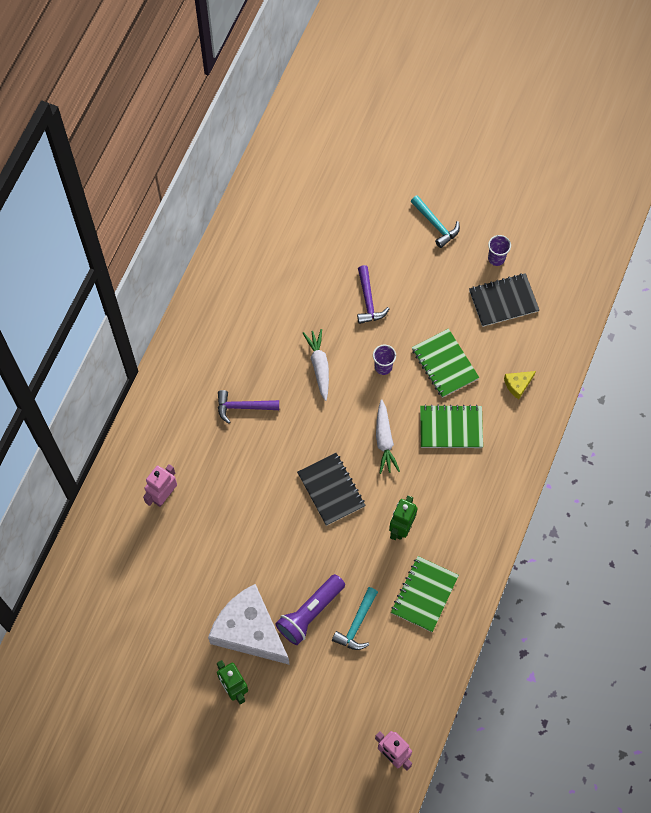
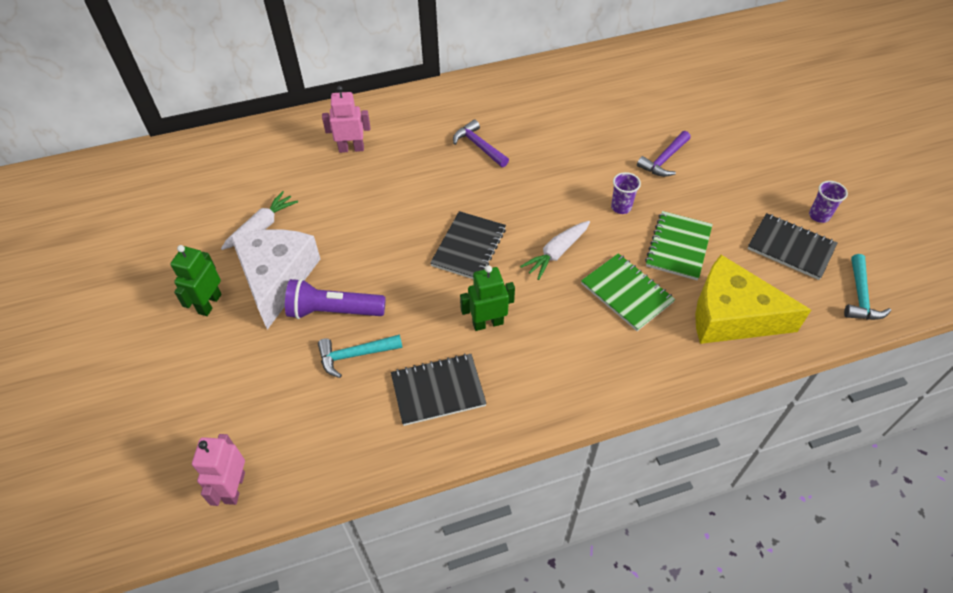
camera: 50 degrees right, 15 degrees down
(319, 366) = (569, 167): white carrot -> white carrot (261, 227)
(424, 594) = (438, 390): green notebook -> black notebook
(436, 225) = (786, 157): turquoise hammer -> turquoise hammer (860, 296)
(518, 385) = (731, 315): yellow cheese -> yellow cheese, size x2.49

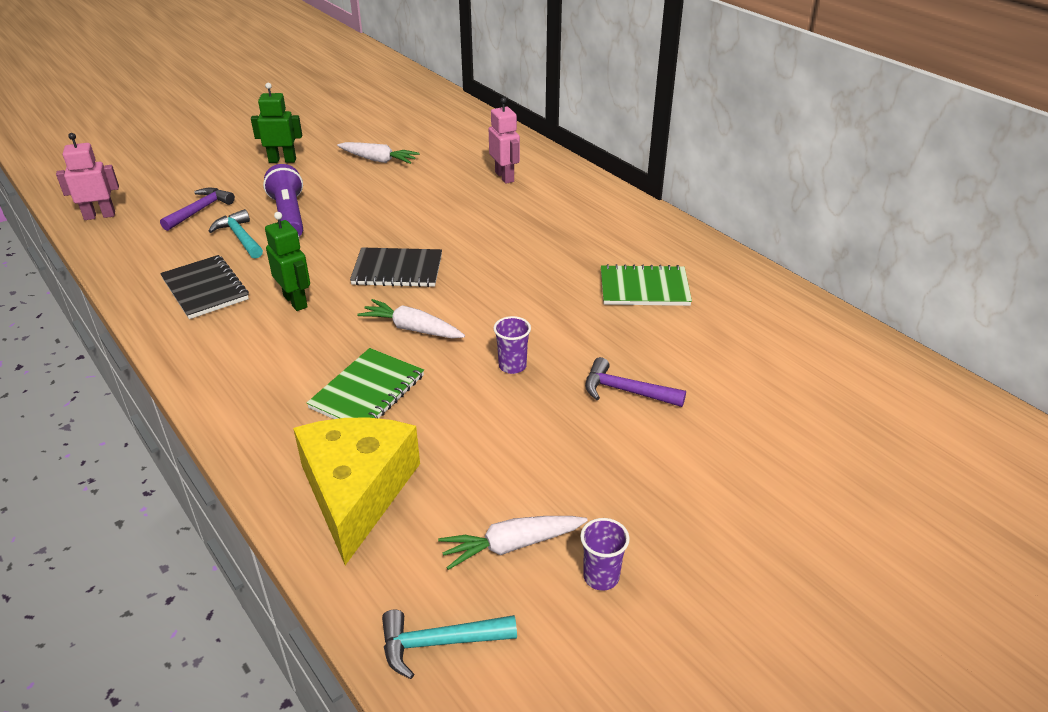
camera: 70 degrees right, 15 degrees down
(277, 278) = (319, 181): white cheese -> none
(478, 146) = (557, 246): purple hammer -> purple hammer (200, 210)
(678, 247) = (463, 426): green notebook -> green notebook (644, 288)
(790, 248) = (512, 545): black notebook -> white carrot

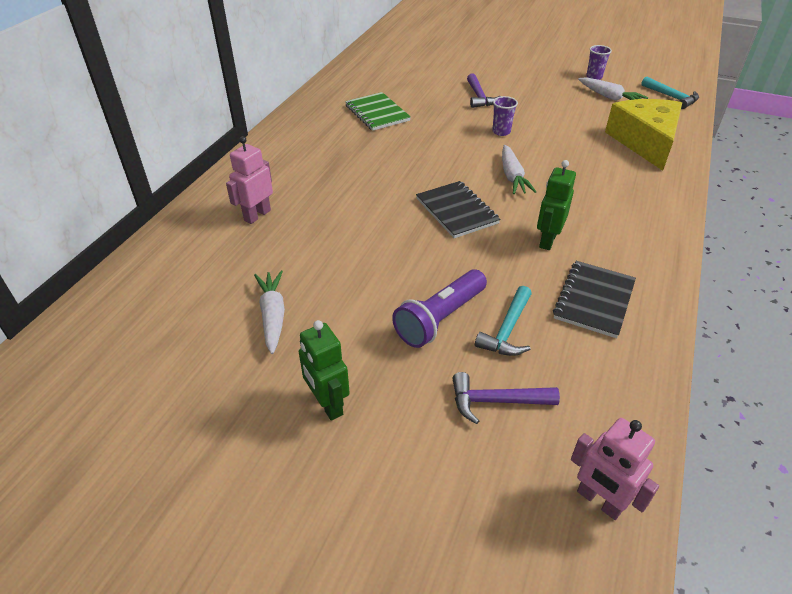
camera: 120 degrees left, 5 degrees up
(356, 491) = (645, 142): yellow cheese -> yellow cheese turned 120 degrees clockwise
(367, 392) = (584, 168): green notebook -> none

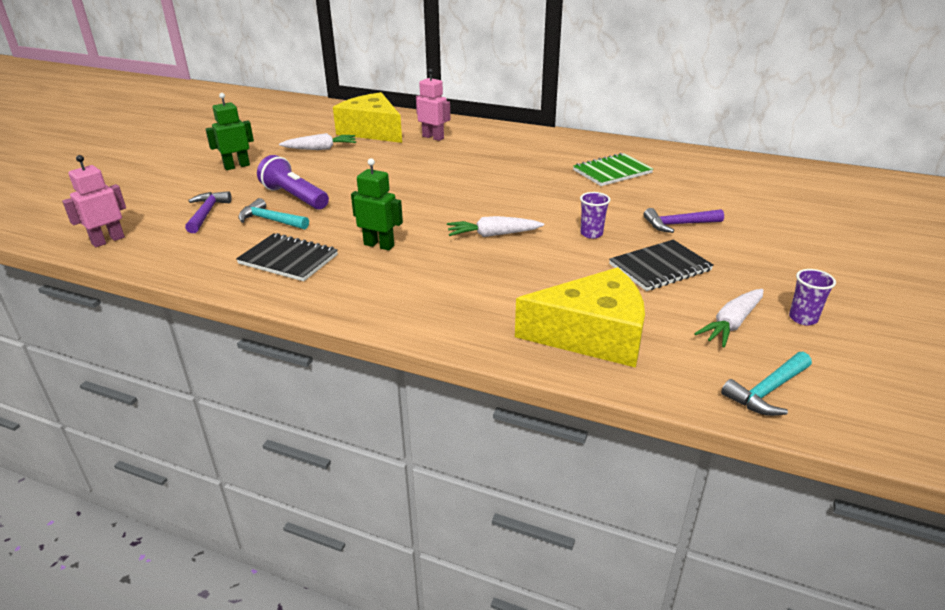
camera: 90 degrees right, 10 degrees down
(214, 270) = (372, 131): none -> yellow cheese
(456, 211) = (432, 206): black notebook -> black notebook (660, 267)

